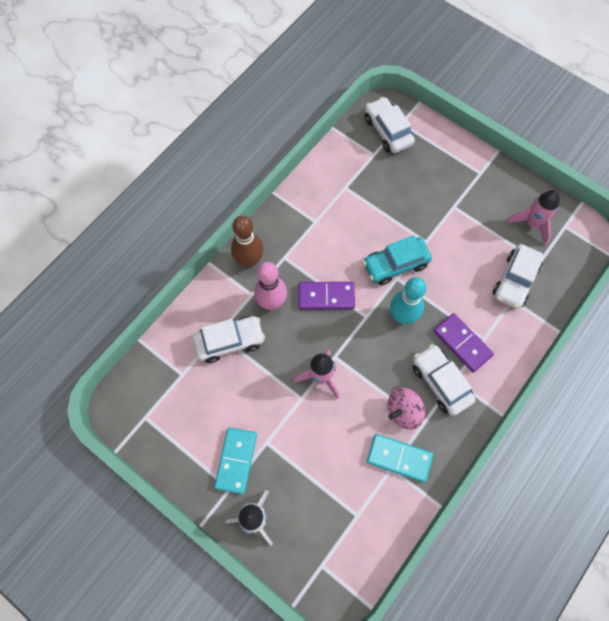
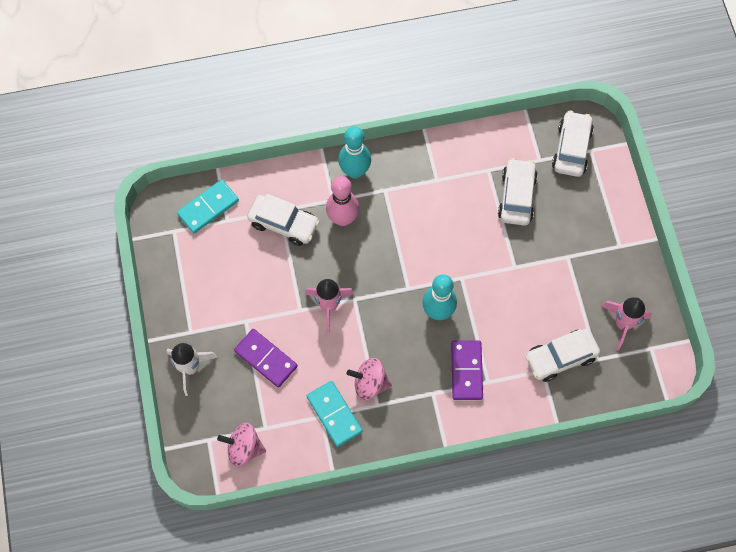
camera: 40 degrees right, 0 degrees up
(236, 460) = (212, 316): turquoise domino -> turquoise domino (208, 208)
(249, 260) = (355, 171): brown bowling pin -> turquoise bowling pin
(326, 296) = (390, 247): purple domino -> purple domino (266, 358)
(355, 547) = (244, 448): none -> pink spinning top
(395, 264) = (471, 266): turquoise car -> none
(440, 382) = (420, 386): white car -> white car (516, 196)

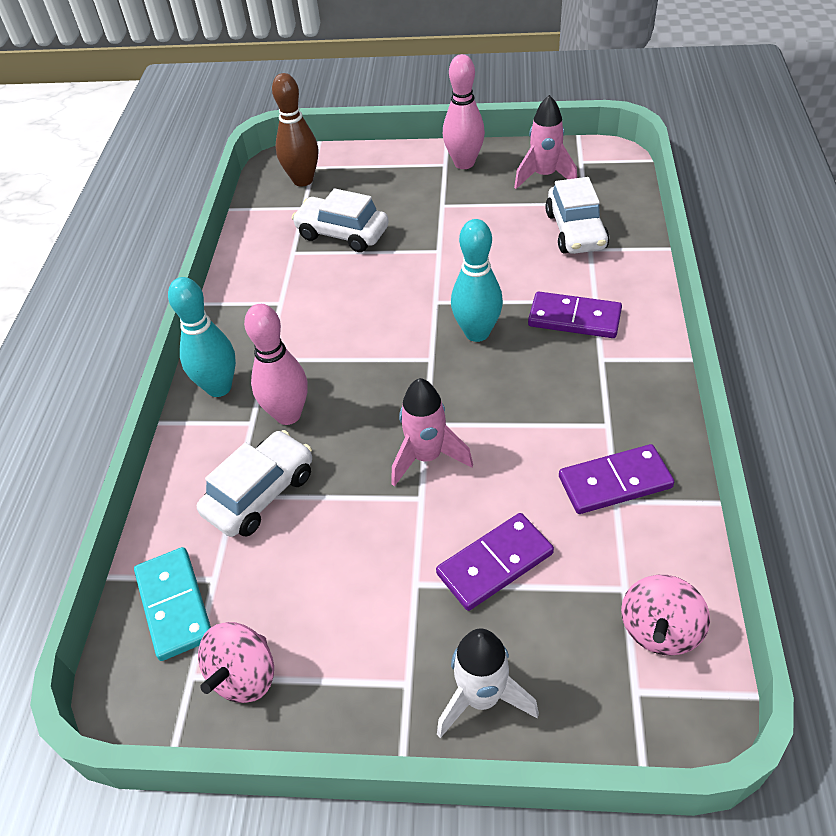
camera: 70 degrees left, 20 degrees down
(334, 414) = (614, 482): turquoise domino -> purple domino
(370, 383) = (571, 428): pink spinning top -> pink spinning top (244, 676)
(571, 149) = (303, 180): white car -> brown bowling pin
(624, 260) = (464, 163): none -> pink bowling pin

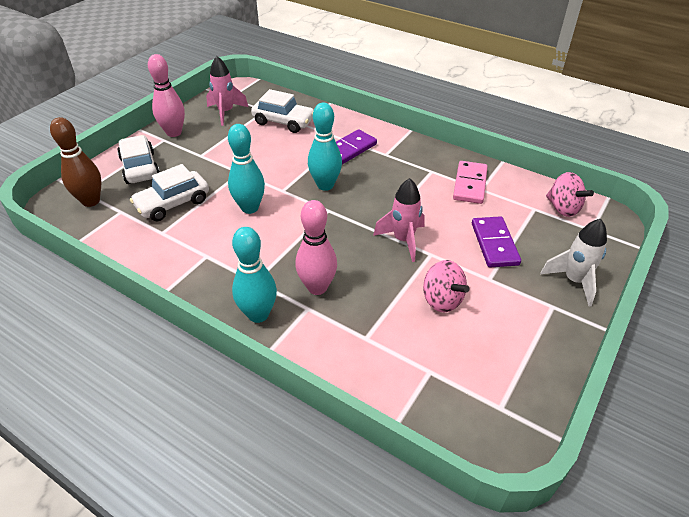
camera: 65 degrees left, 5 degrees down
(175, 605) = (439, 400): turquoise domino -> none
(244, 676) = (514, 378): pink spinning top -> pink spinning top (442, 300)
(260, 493) = (375, 324): white car -> white car (140, 168)
(381, 292) = (250, 208): none -> turquoise bowling pin
(614, 482) = (469, 184): purple domino -> pink domino

